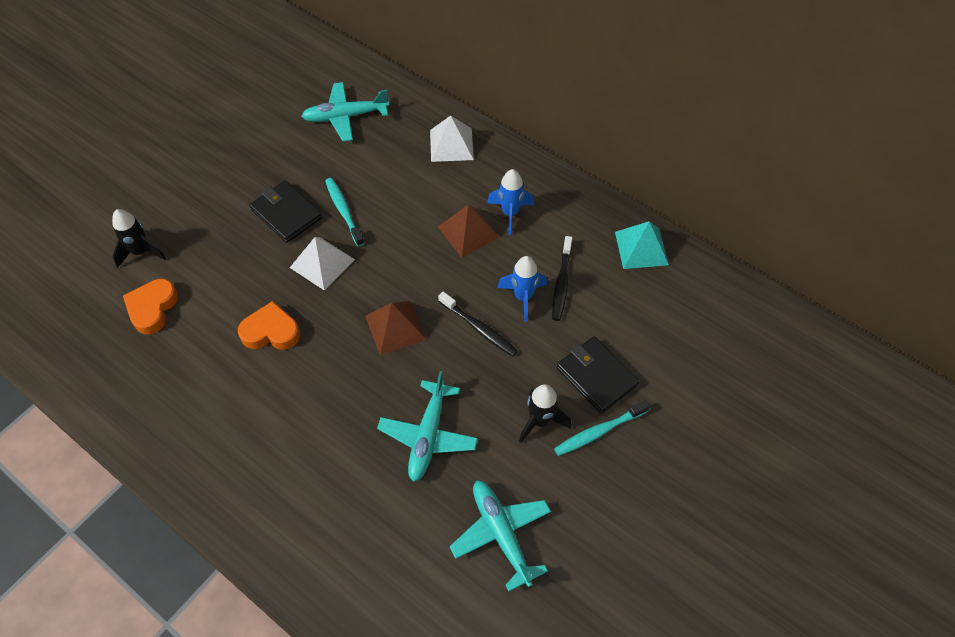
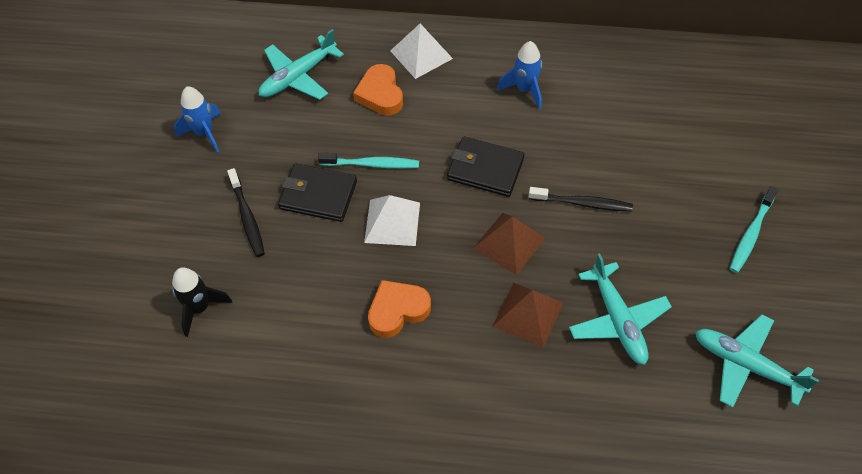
camera: 30 degrees left, 0 degrees up
(152, 308) = (260, 355): orange heart -> orange heart (380, 94)
(343, 211) = (372, 164): turquoise toothbrush -> turquoise toothbrush turned 150 degrees clockwise
(468, 232) = (502, 124): brown pyramid -> brown pyramid (528, 314)
(523, 297) = (597, 156): blue rocket -> blue rocket (204, 133)
(540, 421) = (698, 253): black rocket -> none
(561, 283) = (618, 127): black toothbrush -> black toothbrush (247, 217)
(596, 376) = (711, 190): black wallet -> black wallet (485, 169)
(641, 248) = (658, 64): turquoise pyramid -> none

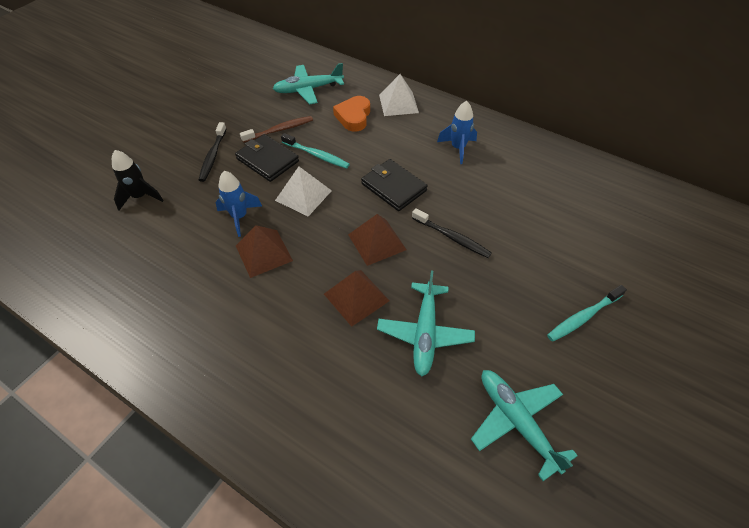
camera: 25 degrees right, 5 degrees down
(204, 133) = (226, 100): blue rocket -> blue rocket (239, 217)
(303, 148) = (279, 130): none -> brown toothbrush
(397, 310) = (264, 253): orange heart -> brown pyramid

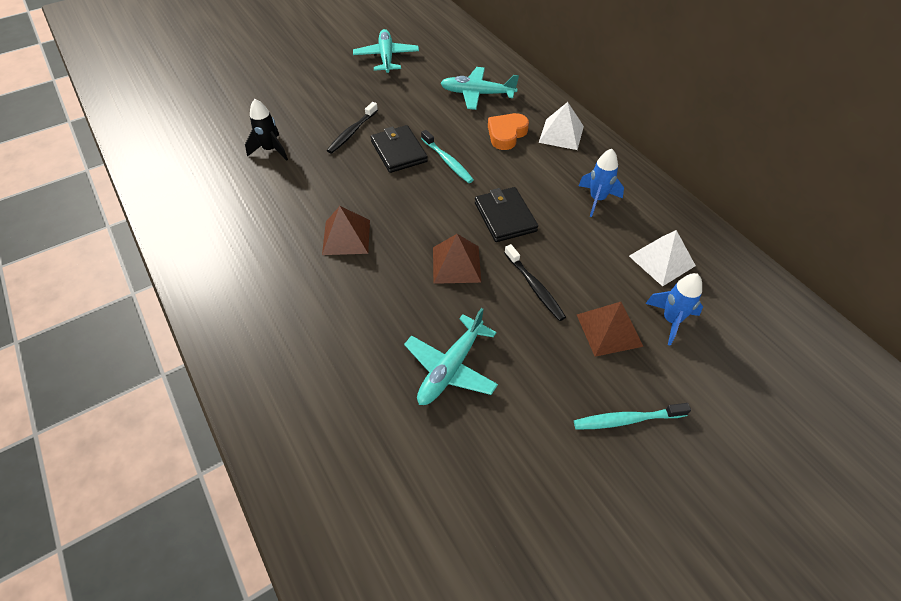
camera: 25 degrees right, 0 degrees up
(239, 217) = (344, 196): blue rocket -> blue rocket (671, 320)
(279, 130) = (426, 126): brown toothbrush -> none
(303, 195) = (413, 196): white pyramid -> white pyramid (662, 260)
(356, 297) = (406, 309): brown pyramid -> brown pyramid (609, 330)
(517, 422) = (490, 489): turquoise plane -> turquoise plane (386, 57)

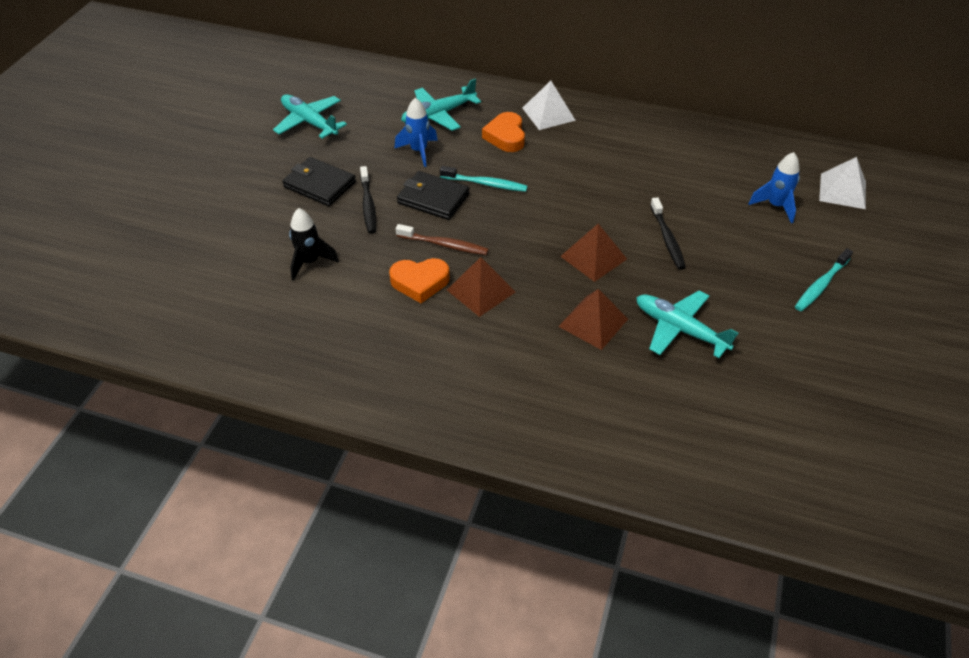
camera: 40 degrees left, 5 degrees down
(316, 205) = (420, 282): none -> orange heart
(364, 188) = (444, 245): none -> brown toothbrush
(451, 368) = (680, 329): turquoise plane -> turquoise plane turned 135 degrees clockwise
(505, 217) = (585, 201): black wallet -> black wallet (319, 184)
(534, 287) = (667, 239): black toothbrush -> black toothbrush turned 60 degrees clockwise
(597, 199) = (634, 150): blue rocket -> blue rocket (419, 151)
(609, 330) = (747, 236): brown pyramid -> brown pyramid (593, 322)
(662, 260) = (726, 169): white pyramid -> white pyramid (842, 191)

